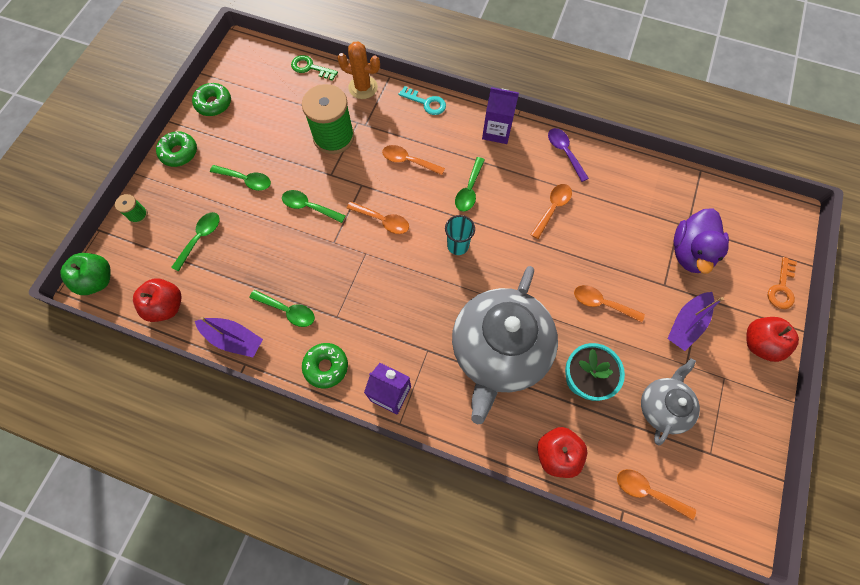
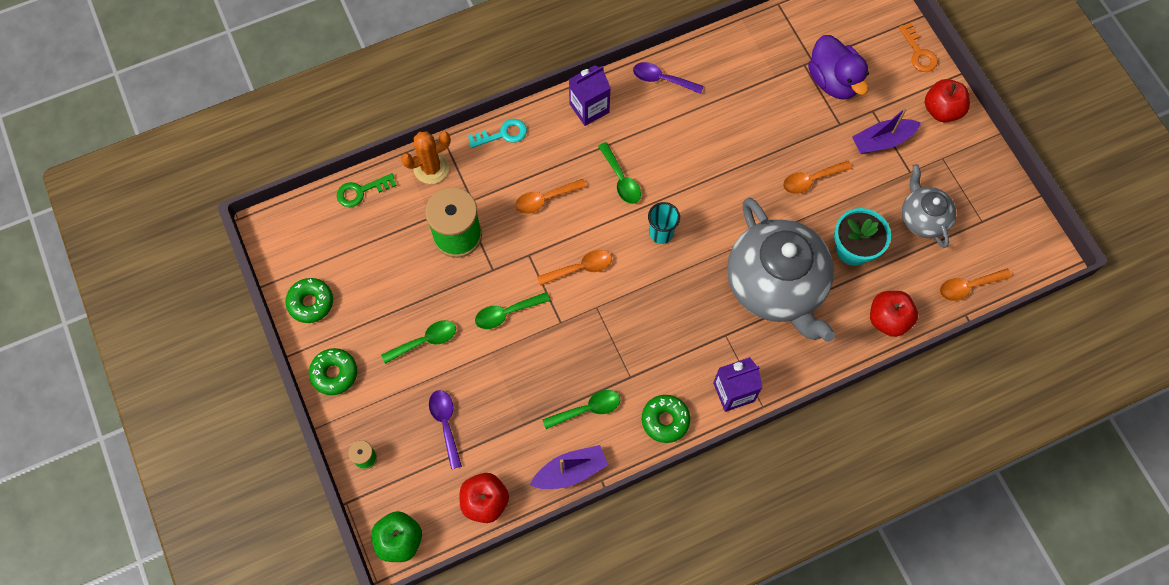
camera: 45 degrees left, 0 degrees up
(200, 238) = (445, 424): green spoon -> purple spoon
(552, 208) = (701, 136): orange spoon -> none
(686, 324) = (882, 141): purple boat -> purple boat turned 75 degrees clockwise

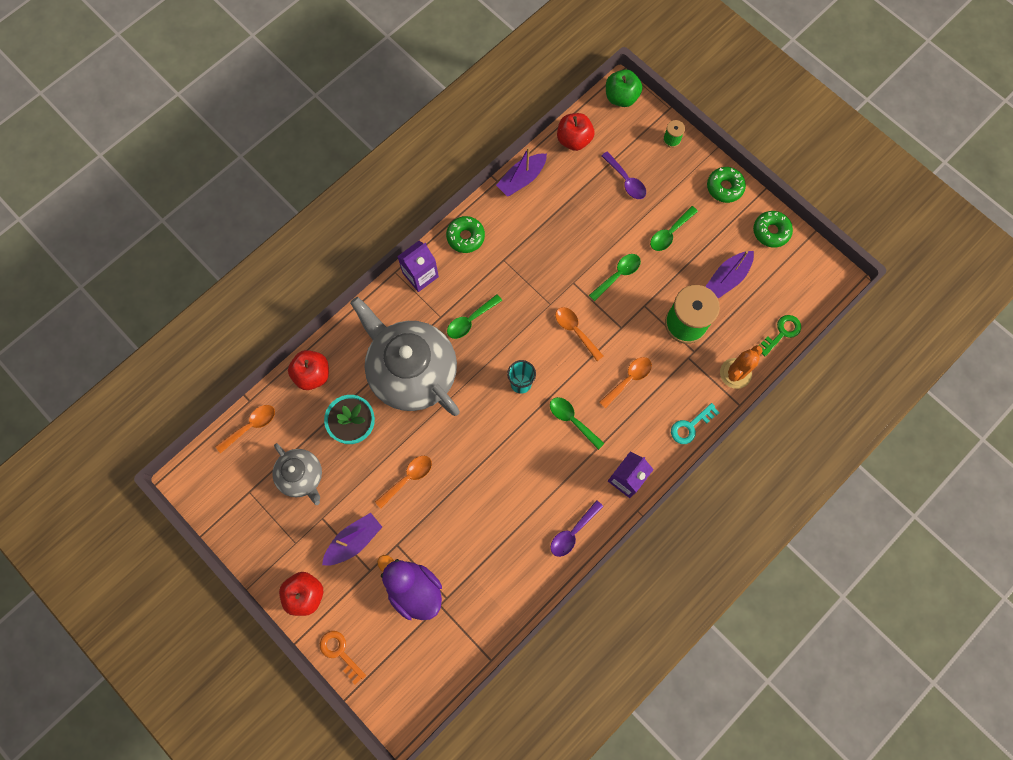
camera: 160 degrees right, 5 degrees up
(387, 268) = (727, 278): none -> purple boat
(580, 268) = (575, 331): orange spoon -> orange spoon turned 90 degrees clockwise
(587, 409) = (526, 225): green spoon -> green spoon (470, 320)
(662, 79) = (573, 532): purple spoon -> purple spoon turned 135 degrees clockwise

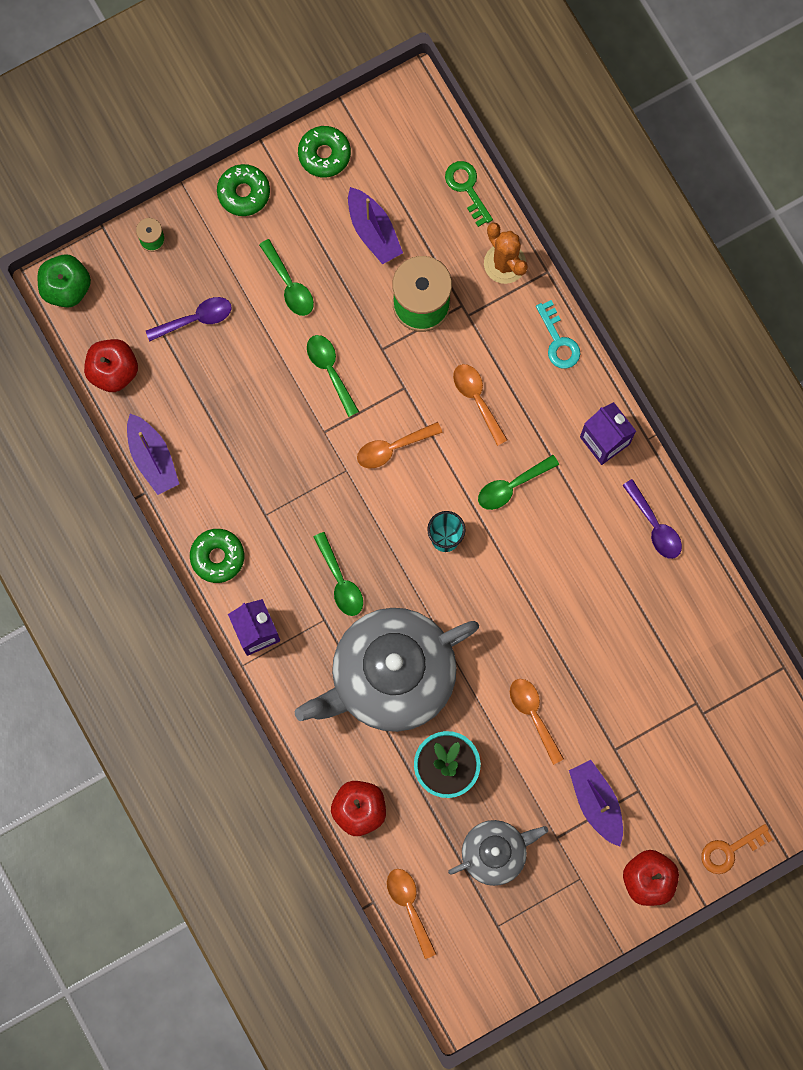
camera: 75 degrees left, 5 degrees up
(414, 589) = (676, 741): purple duck -> none

